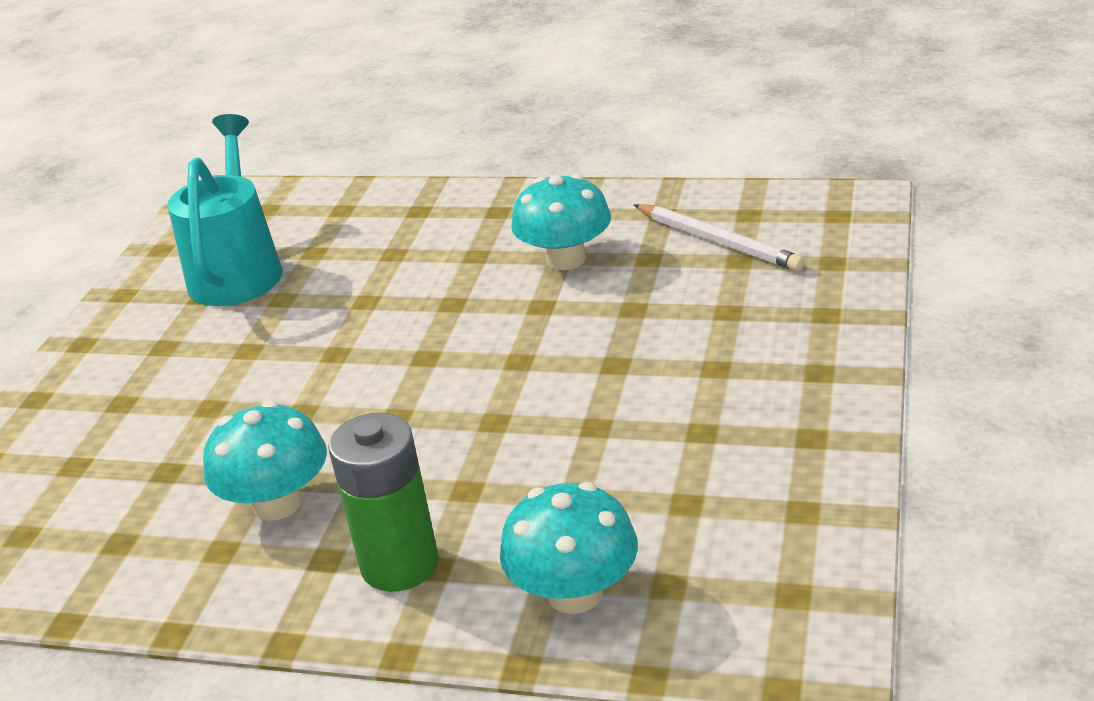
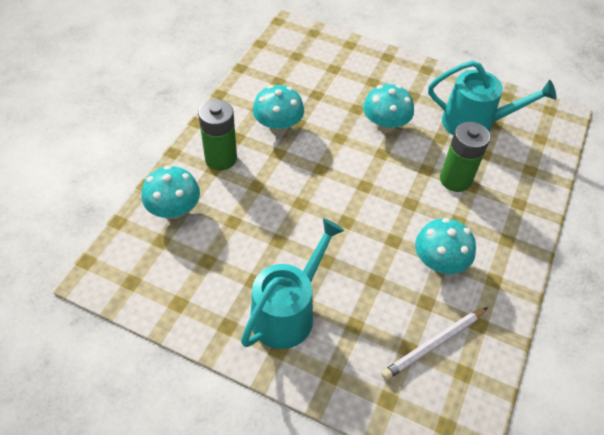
camera: 95 degrees right, 20 degrees up
(254, 364) = (385, 125): none -> turquoise mushroom
(383, 270) = (455, 179): none -> green battery
(741, 379) = (288, 311): none -> turquoise watering can

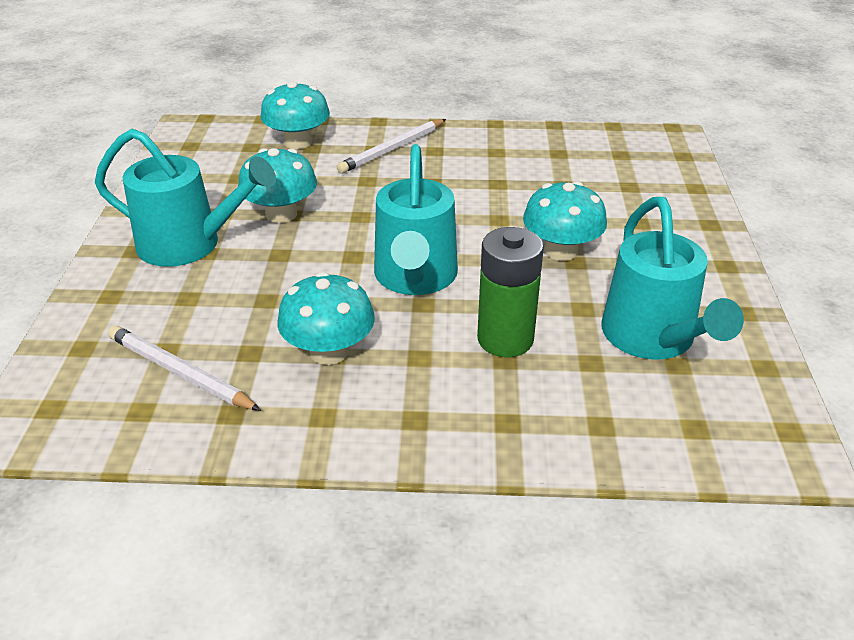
camera: 70 degrees right, 15 degrees down
(221, 158) = (392, 149): green battery -> white pencil
(278, 126) = (478, 171): turquoise mushroom -> turquoise mushroom (281, 214)
(383, 198) = (415, 278): none -> turquoise watering can

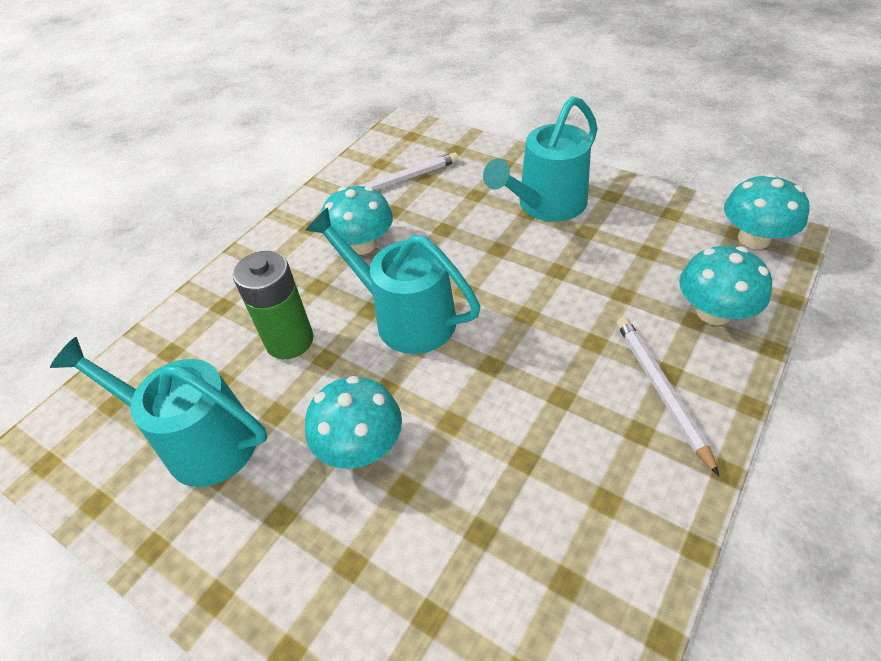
camera: 125 degrees right, 10 degrees up
(281, 214) = (562, 264): turquoise mushroom -> turquoise mushroom (754, 238)

